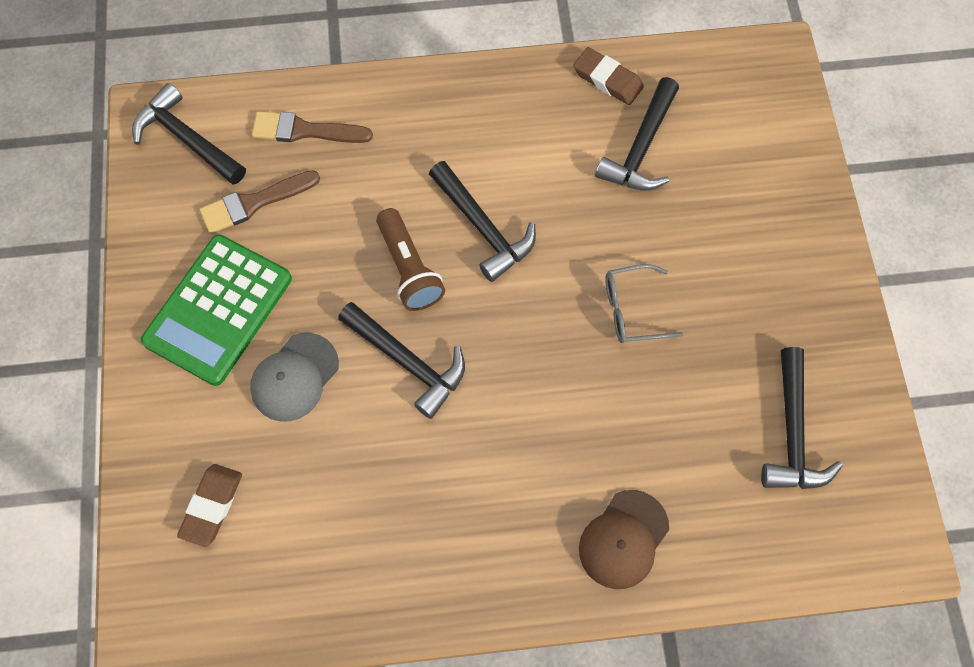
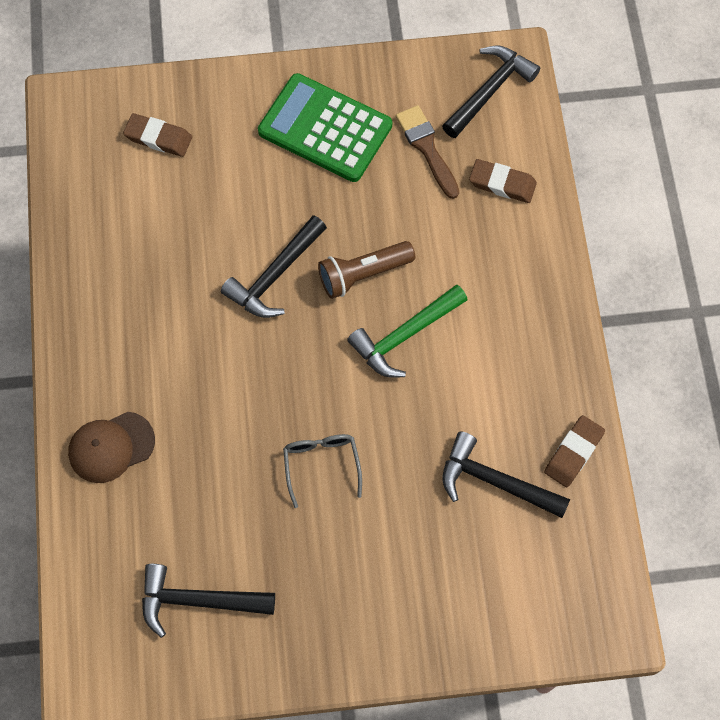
camera: 90 degrees right, 0 degrees up
(294, 377) = (263, 189): grey cap -> none
(305, 130) = (502, 184): brown brush -> brown eraser
(482, 227) = (405, 335): black hammer -> green hammer
(623, 539) = (111, 447): brown cap -> brown cap turned 60 degrees counterclockwise

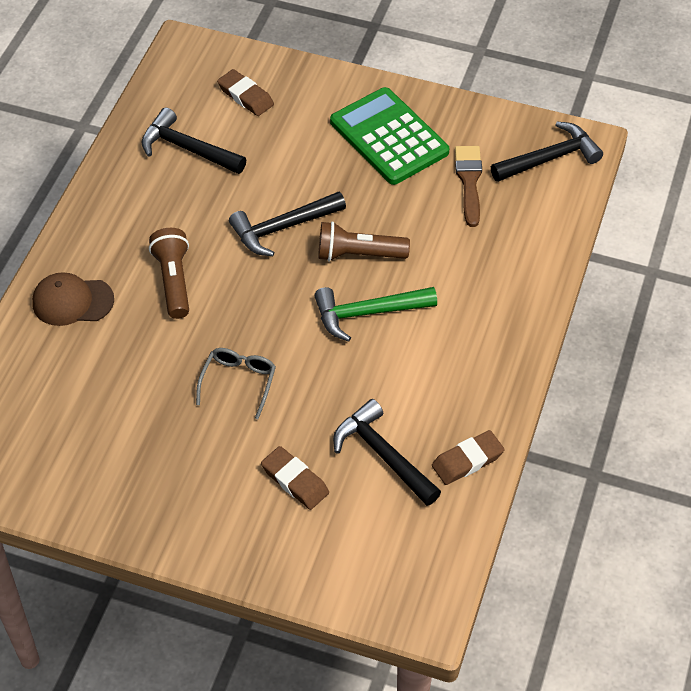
camera: 25 degrees right, 15 degrees down
(198, 600) = (74, 442): black hammer -> black hammer (188, 149)
(199, 381) = (173, 281): none -> brown flashlight
(502, 184) = (521, 231): brown eraser -> brown eraser (295, 481)

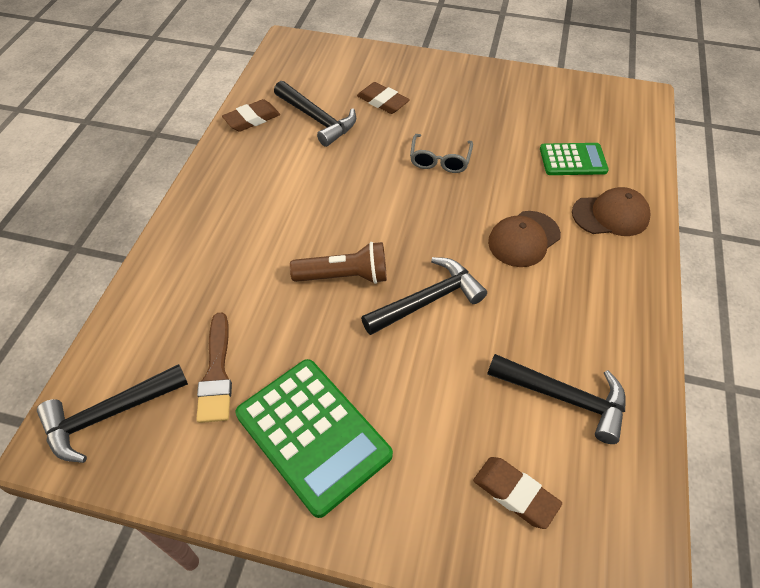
camera: 175 degrees right, 0 degrees up
(82, 373) = (573, 160): none -> green calculator
(173, 281) = (523, 239): brown flashlight -> brown cap
(368, 313) = (332, 220): green hammer -> none

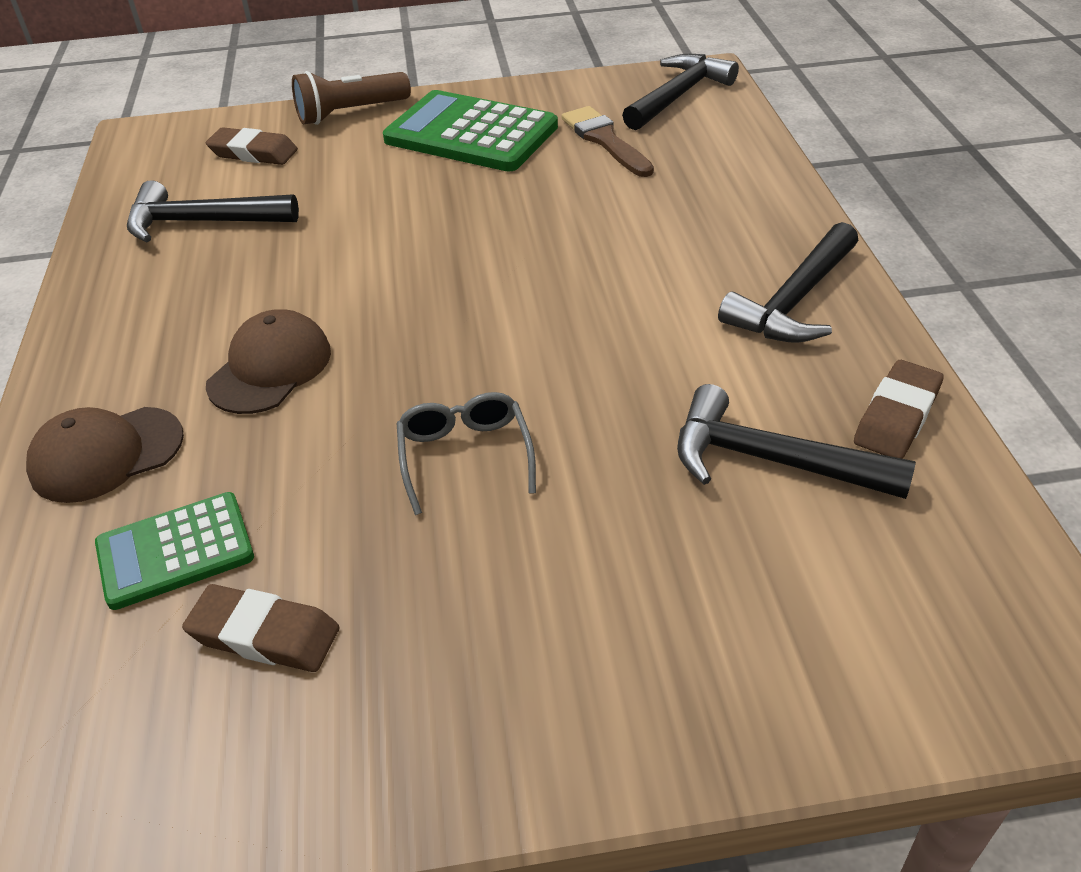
camera: 160 degrees right, 10 degrees down
(344, 276) = (526, 248): brown flashlight -> brown flashlight (350, 113)
(382, 102) = (666, 557): brown eraser -> brown eraser (264, 634)
(427, 300) = (398, 256): black hammer -> black hammer (794, 300)

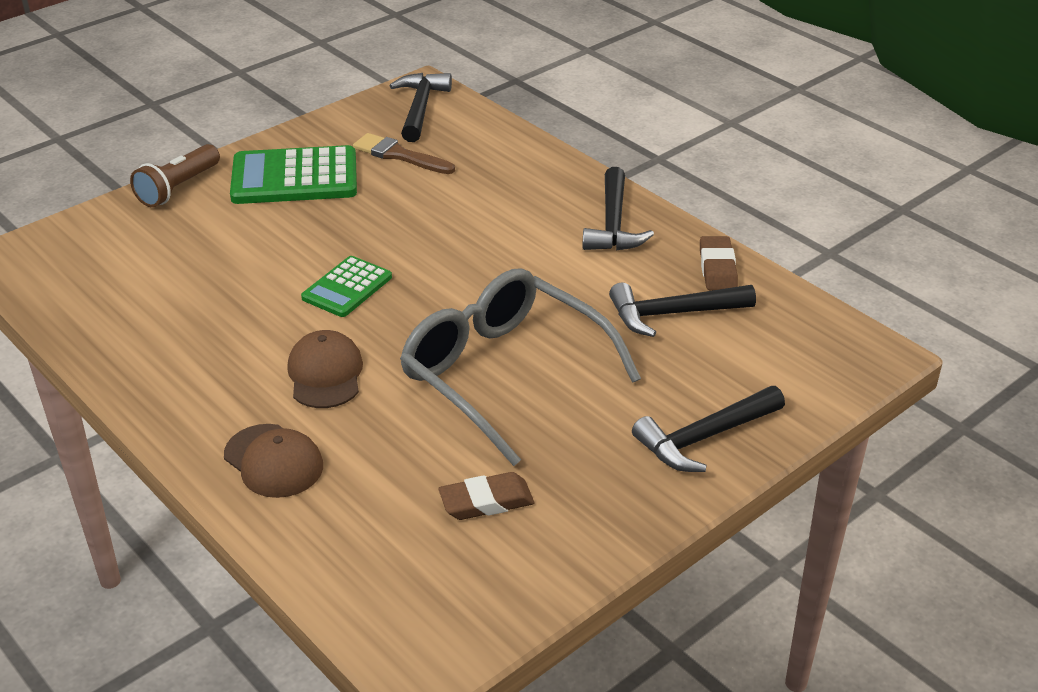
camera: 35 degrees left, 5 degrees down
(106, 454) = (273, 461): brown cap -> brown cap turned 75 degrees counterclockwise
(175, 551) = (385, 488): green calculator -> green calculator (347, 287)
(203, 222) = (155, 302): black hammer -> black hammer (705, 437)
(253, 153) = (132, 241): brown eraser -> none
(465, 457) = (506, 375): grey glasses -> grey glasses, size x2.26

